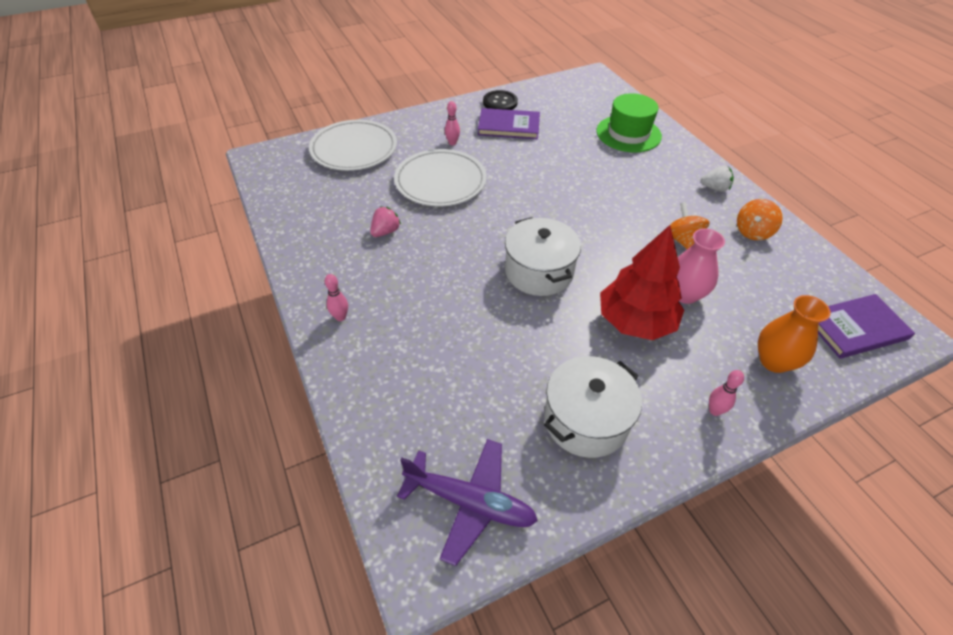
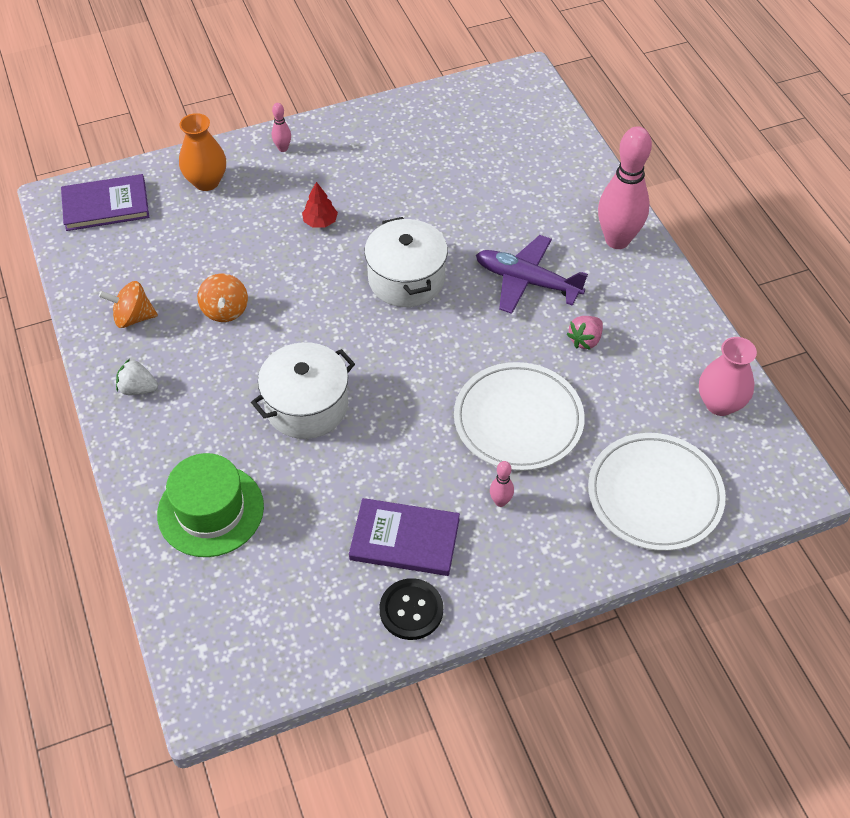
camera: 175 degrees left, 5 degrees up
(340, 317) = (617, 240): pink bowling pin -> pink bowling pin, size x2.37
(470, 502) = (492, 104): purple plane -> purple plane (527, 281)
(586, 420) = (394, 147): white pot -> white pot (306, 406)
(635, 321) = (320, 222): red tree -> red tree, size x0.44
(684, 294) = (256, 246): pink vase -> pink vase (720, 403)
(752, 232) = (133, 317): orange spinning top -> orange spinning top turned 135 degrees counterclockwise

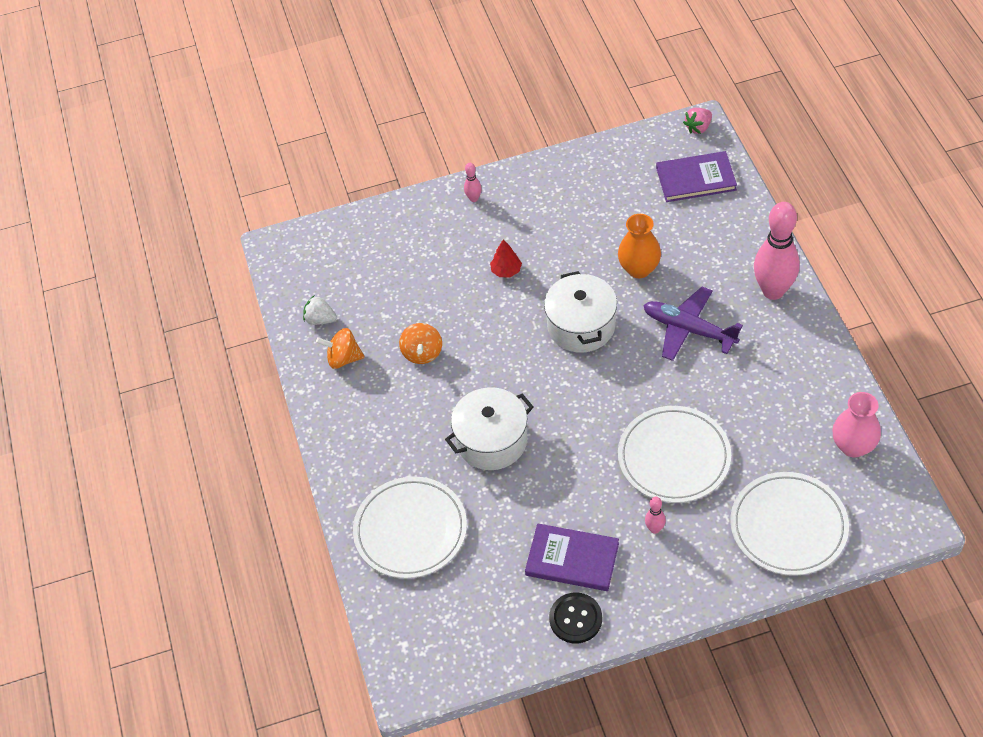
camera: 10 degrees right, 0 degrees up
(106, 205) = (318, 253): purple book -> purple book (696, 179)
(138, 388) = (349, 423): white strawberry -> white strawberry (320, 319)
(206, 181) = (405, 231): orange vase -> orange vase (639, 269)
(210, 510) = (410, 530): green hat -> white plate
(585, 340) = (737, 385): pink strawberry -> pink strawberry (698, 128)

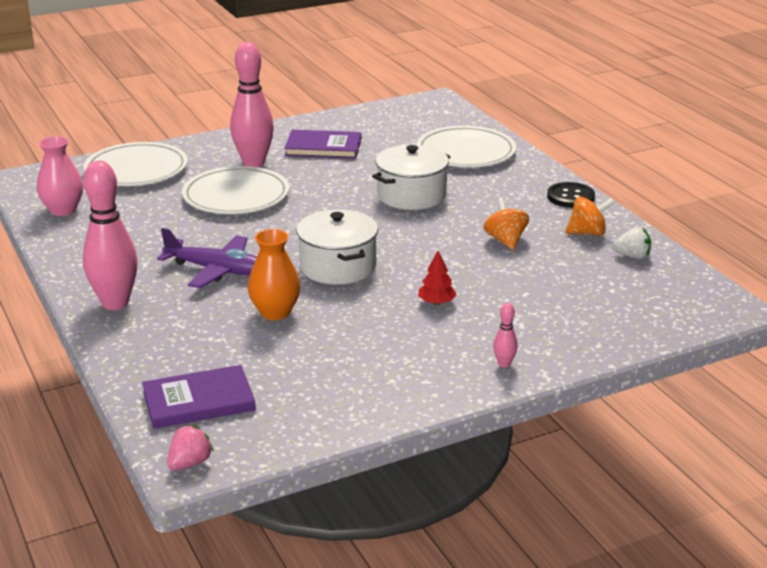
camera: 165 degrees right, 25 degrees down
(575, 619) = (316, 126): black button -> black button (570, 197)
(654, 529) = (254, 163): pink bowling pin -> pink bowling pin, size x2.37

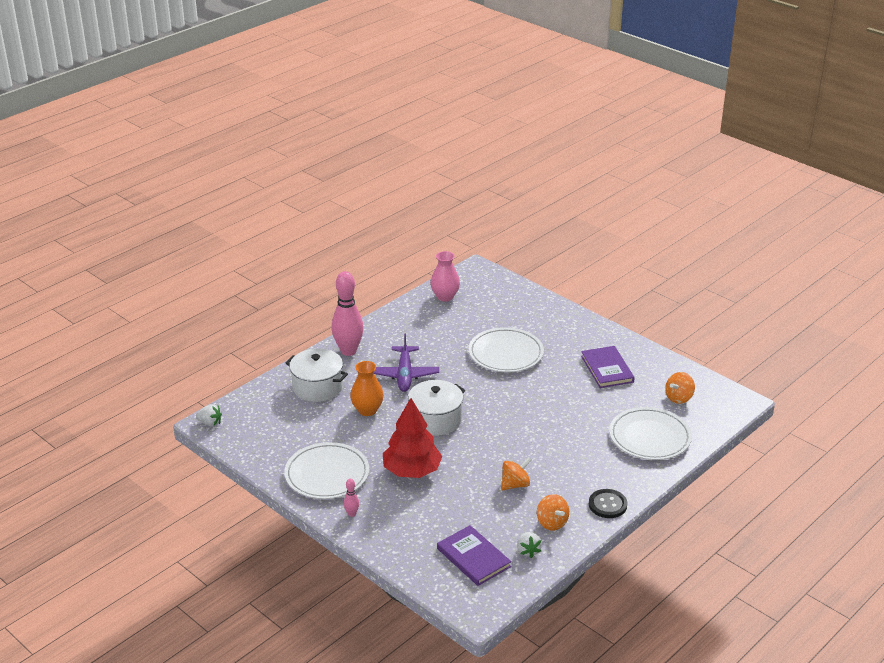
camera: 70 degrees right, 5 degrees up
(136, 170) = (516, 304): white plate -> white plate (327, 474)
(190, 463) = (210, 423): pink strawberry -> white strawberry
(198, 401) = (265, 409): purple book -> purple book (473, 557)
(254, 163) = (560, 346): pink bowling pin -> none
(408, 125) = (679, 398): none -> orange spinning top
(411, 195) = (557, 427): white pot -> white pot (317, 387)
(436, 303) = (412, 471): red tree -> red tree, size x2.28

